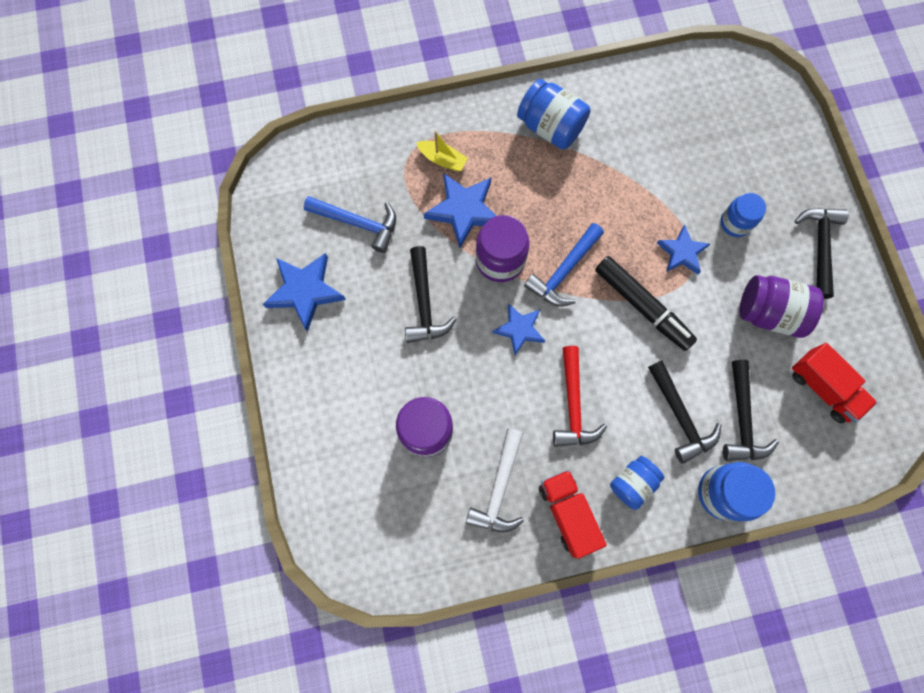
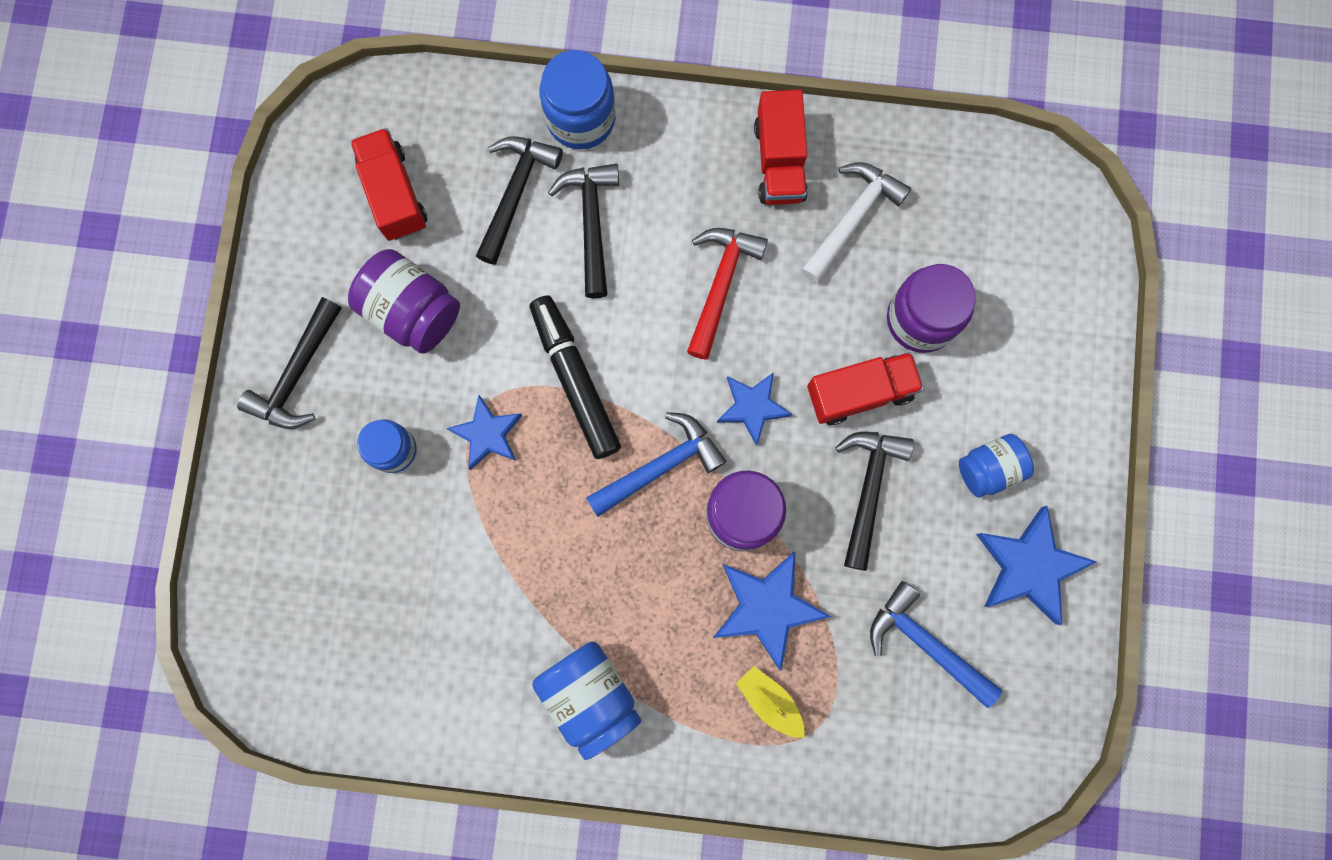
camera: 160 degrees left, 5 degrees up
(451, 364) = (860, 392): none -> red truck
(632, 483) = (686, 167): blue jar -> blue jar (989, 469)

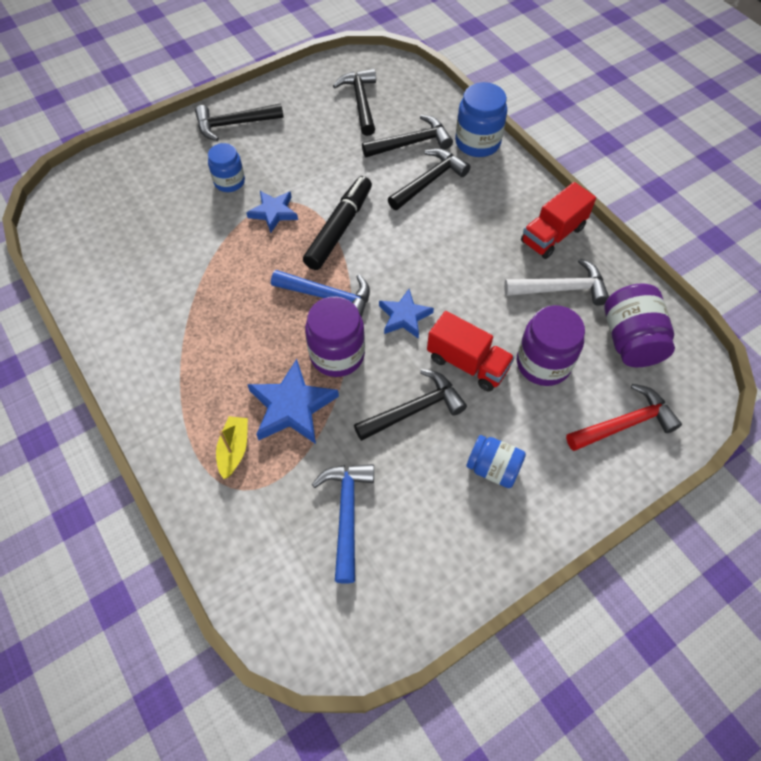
camera: 50 degrees right, 20 degrees down
(394, 194) = (361, 102): red truck -> black hammer
(412, 311) = (309, 144): purple jar -> purple jar (630, 340)
(590, 696) = (162, 354): blue jar -> none
(721, 285) = (457, 255): red hammer -> red hammer (625, 424)
(1029, 566) = (454, 541): blue star -> none

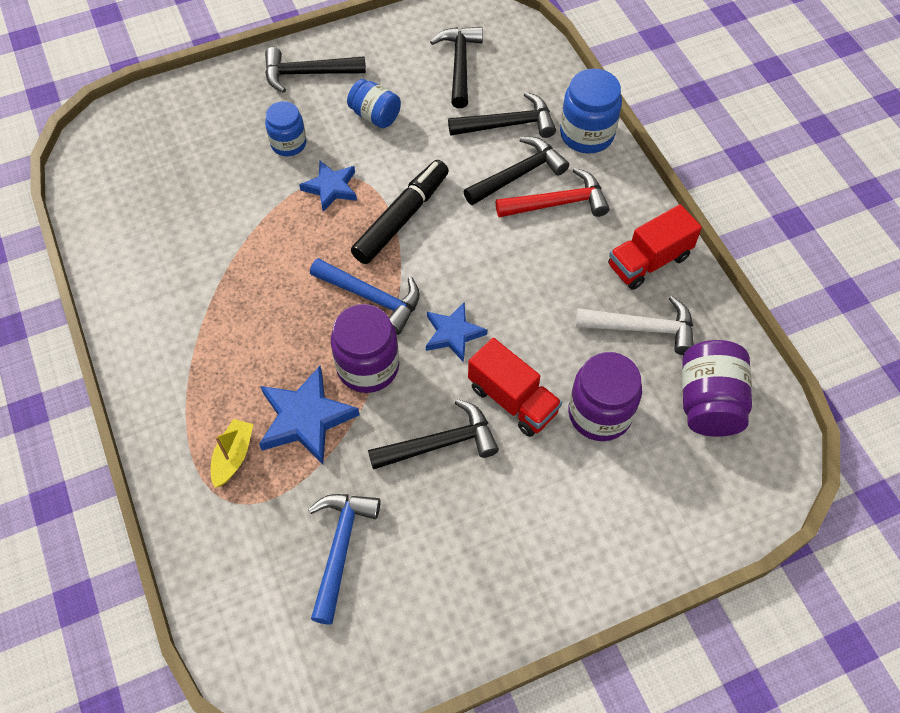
camera: 10 degrees right, 0 degrees up
(493, 468) = (513, 525): blue jar -> blue jar (375, 115)
(625, 424) = (676, 499): red hammer -> red hammer (558, 203)

